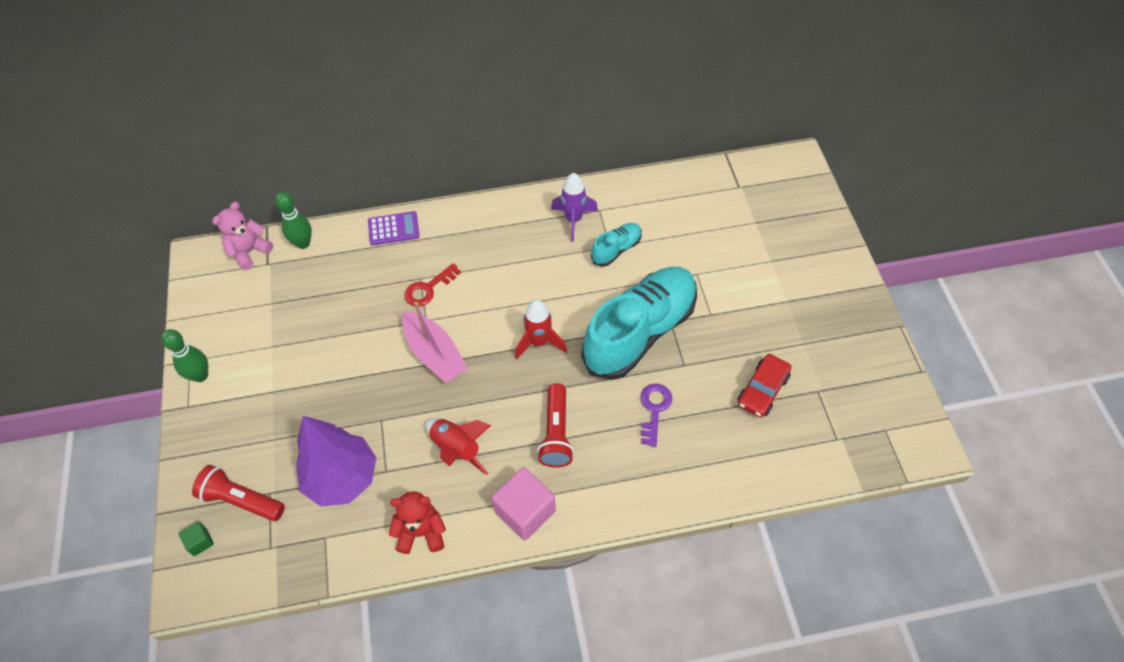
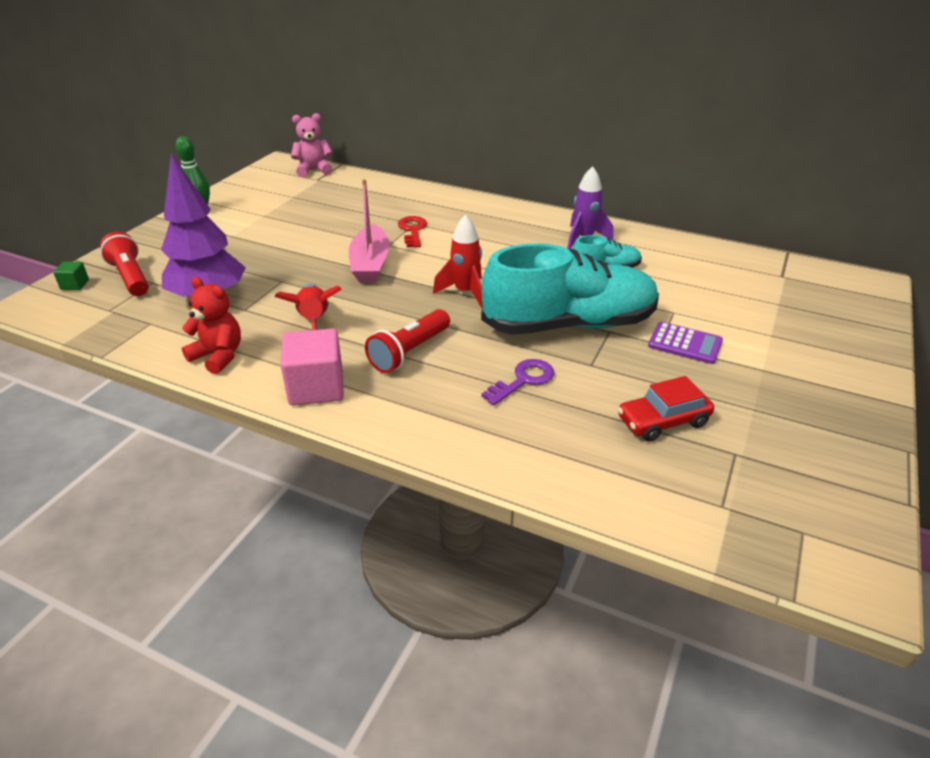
camera: 35 degrees right, 20 degrees down
(303, 243) = (354, 179): green bowling pin -> none
(393, 229) = (427, 194): purple calculator -> purple calculator (685, 343)
(428, 289) = (412, 230): red key -> red key turned 90 degrees clockwise

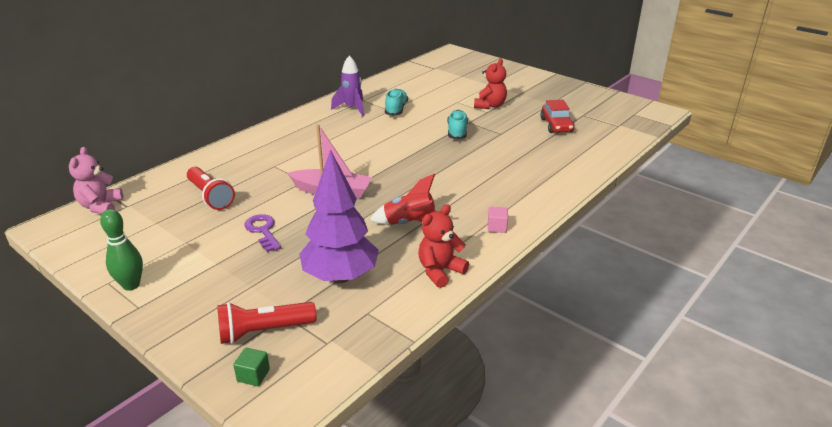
camera: 75 degrees left, 5 degrees down
(316, 387) = (497, 227): pink cube -> pink cube, size x0.48
(409, 352) = (466, 188): red flashlight -> red flashlight (211, 196)
(412, 230) = (287, 168): red key -> none
(465, 292) = (400, 159): red rocket -> none
(523, 380) = (510, 155): purple key -> purple key (263, 231)
(569, 325) = (457, 132): turquoise shoe -> turquoise shoe, size x0.45
(685, 343) = (490, 106): purple calculator -> red teddy bear

